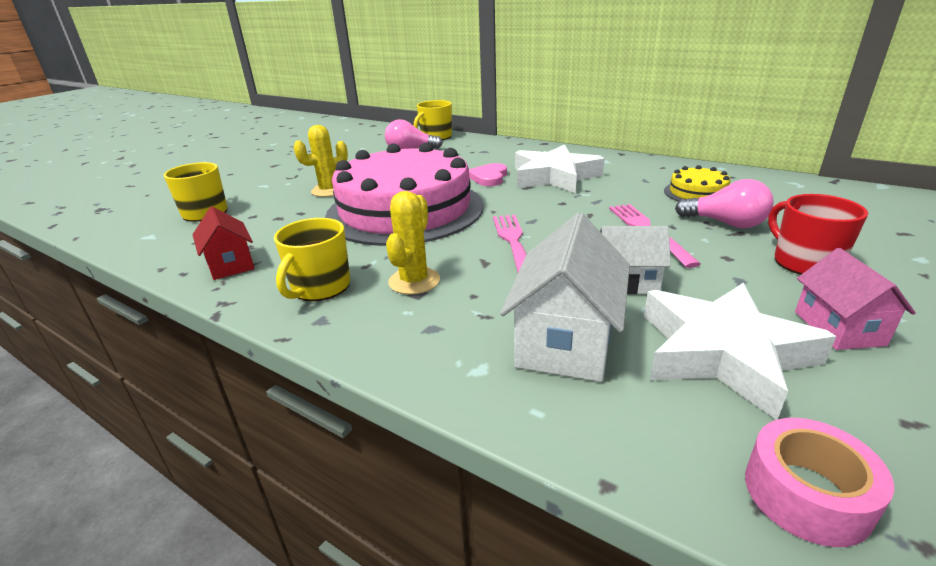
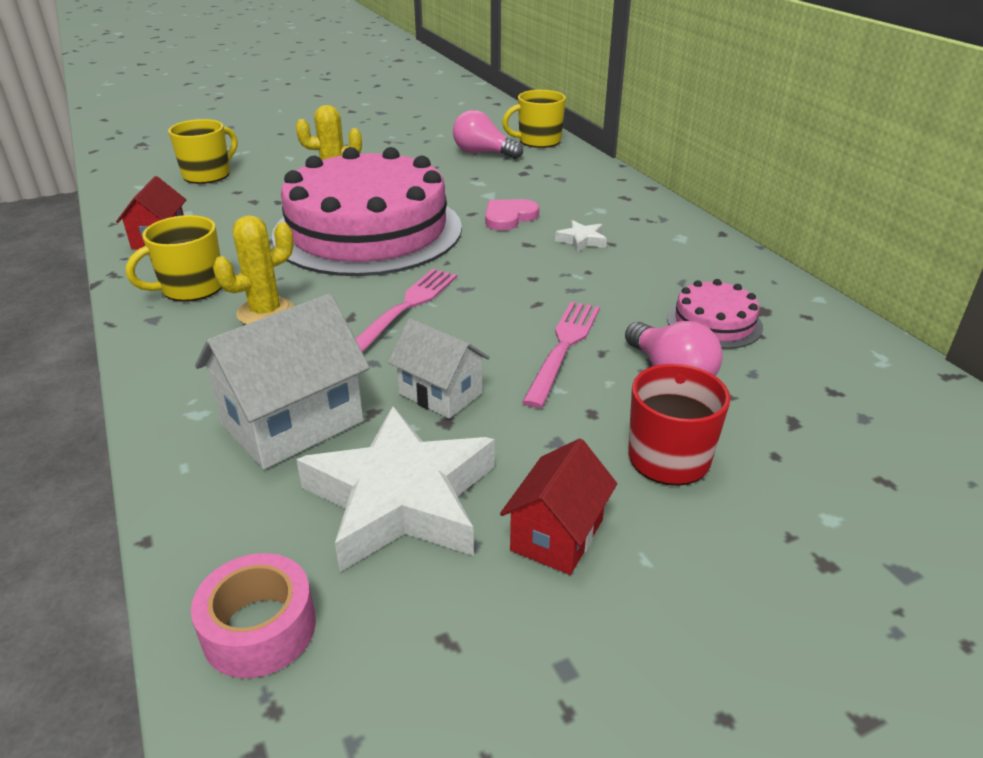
camera: 30 degrees right, 5 degrees up
(554, 177) = (582, 240): white star -> white star, size x0.41
(697, 193) = (714, 322): yellow cake -> pink cake
(838, 328) = (557, 535): pink house -> red house

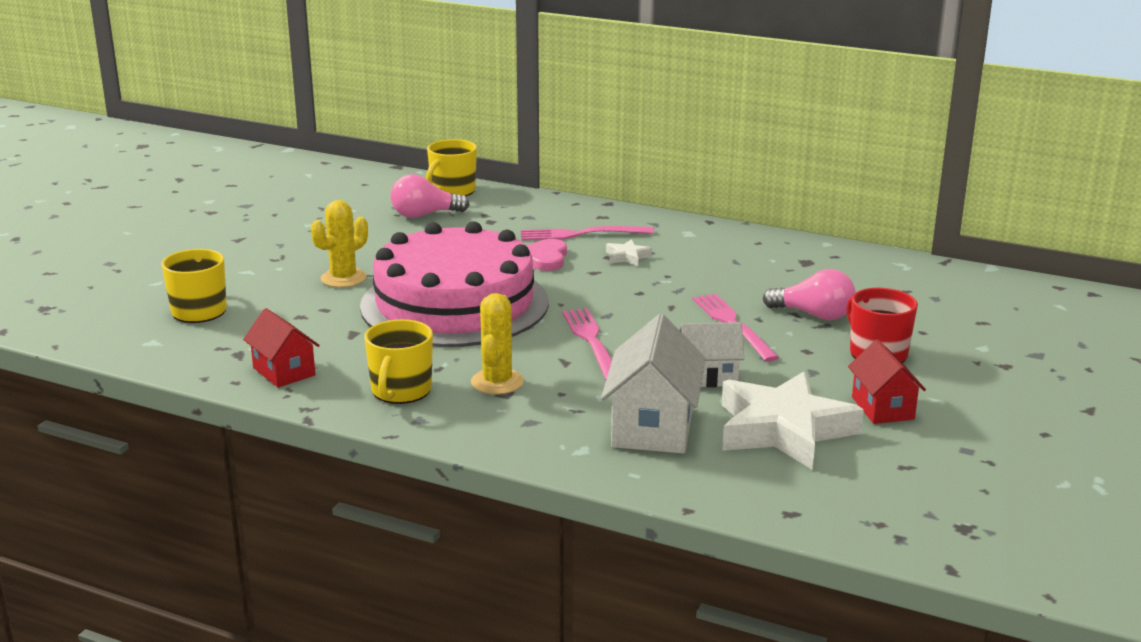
camera: 40 degrees left, 10 degrees down
(259, 628) = (818, 506): pink tape -> none
(577, 206) = (580, 234): none -> pink fork
(714, 322) = (792, 278): pink cake -> none

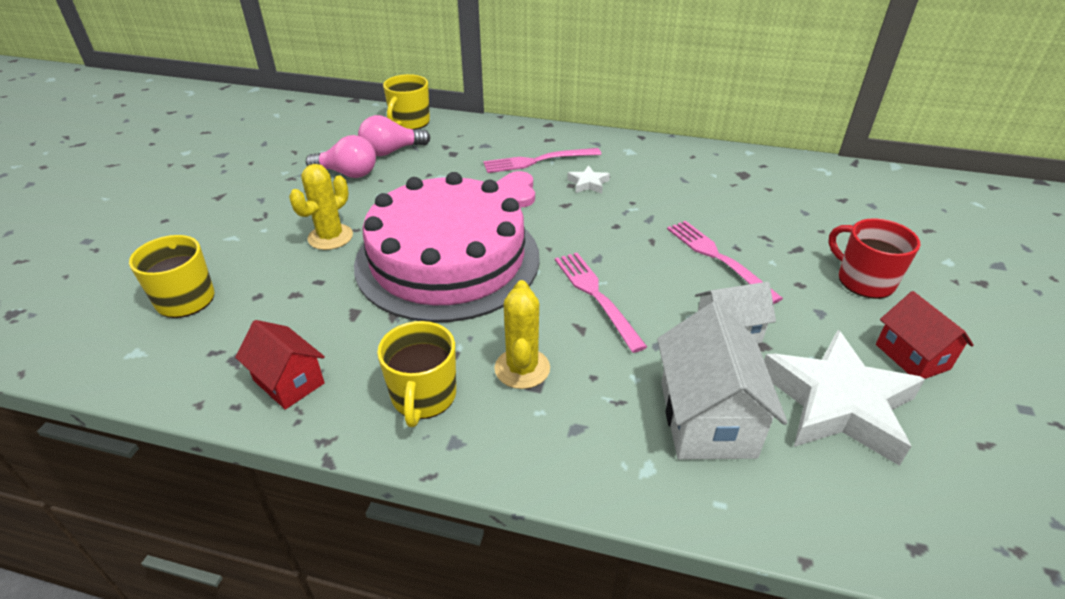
camera: 10 degrees left, 15 degrees up
(814, 315) = (782, 237): pink light bulb -> pink light bulb (348, 173)

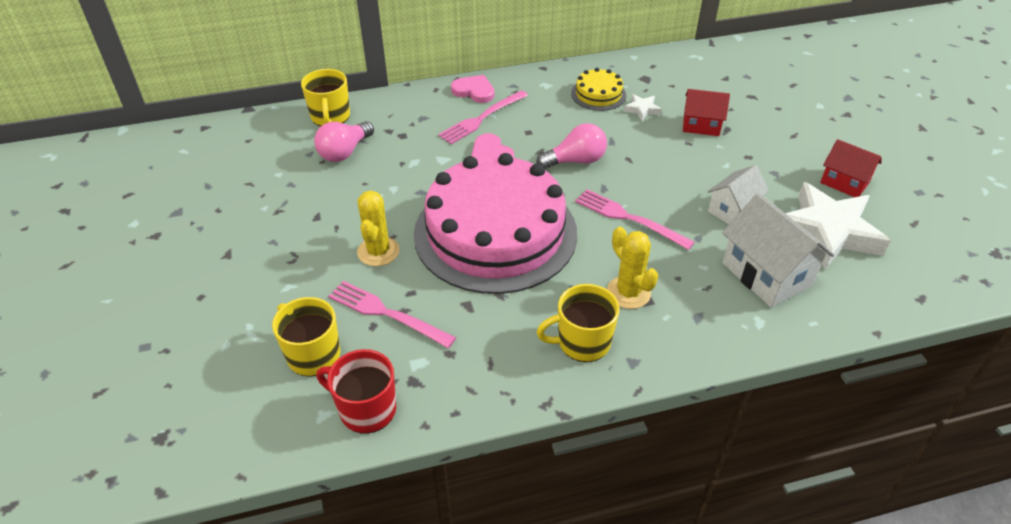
camera: 30 degrees left, 5 degrees up
(289, 382) = (475, 377): red house -> red house (701, 125)
(348, 173) = (328, 187): pink light bulb -> pink light bulb (575, 161)
(423, 396) = (582, 342): yellow mug -> yellow mug turned 105 degrees clockwise
(554, 137) = (474, 91): none -> pink heart
(588, 183) = (540, 126): white star -> white star (642, 109)
(676, 174) = (598, 94): none -> yellow cake
(717, 258) = (683, 156): pink fork -> pink fork (386, 313)
(864, 281) = (783, 139): red mug -> red mug (366, 409)

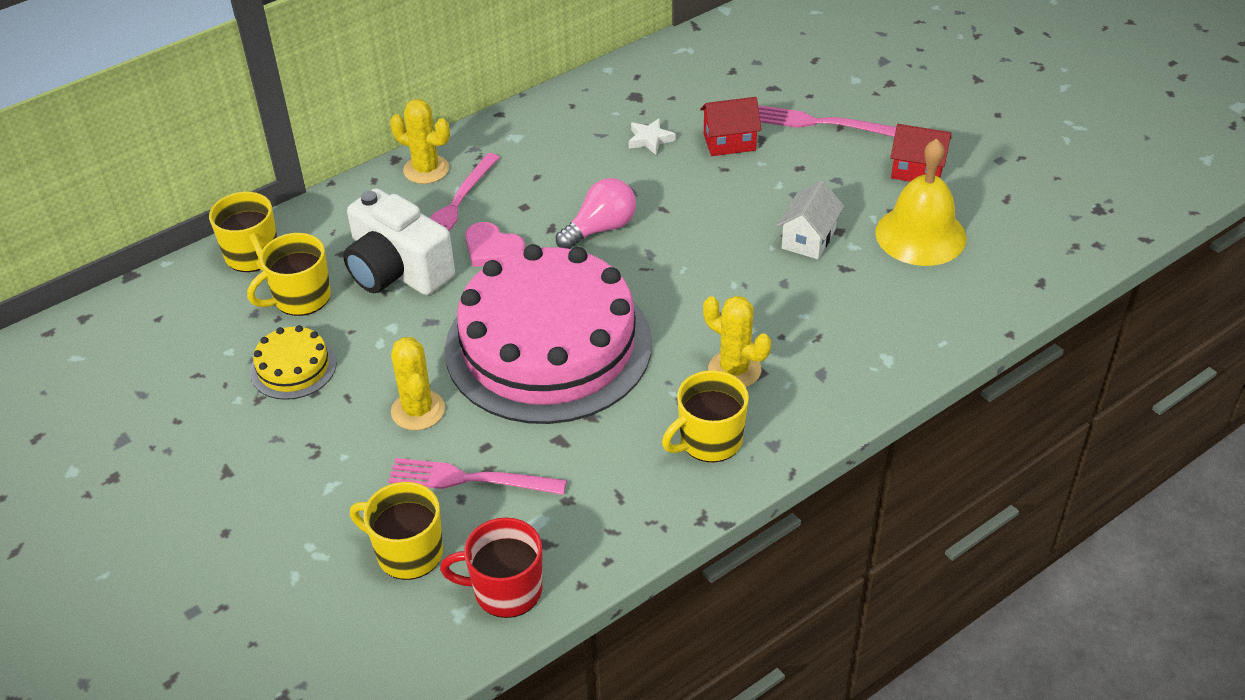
camera: 20 degrees left, 0 degrees up
(344, 152) = (301, 298): pink light bulb -> yellow mug
(418, 152) = (397, 271): none -> white camera
(474, 91) = (426, 169): pink heart -> yellow cactus
(598, 94) = (587, 133): yellow cake -> yellow cake (293, 367)
(628, 218) = (696, 282): pink fork -> pink fork (818, 123)
(766, 274) = (874, 304): white house -> none
(828, 232) = (920, 235): white star -> yellow bell

